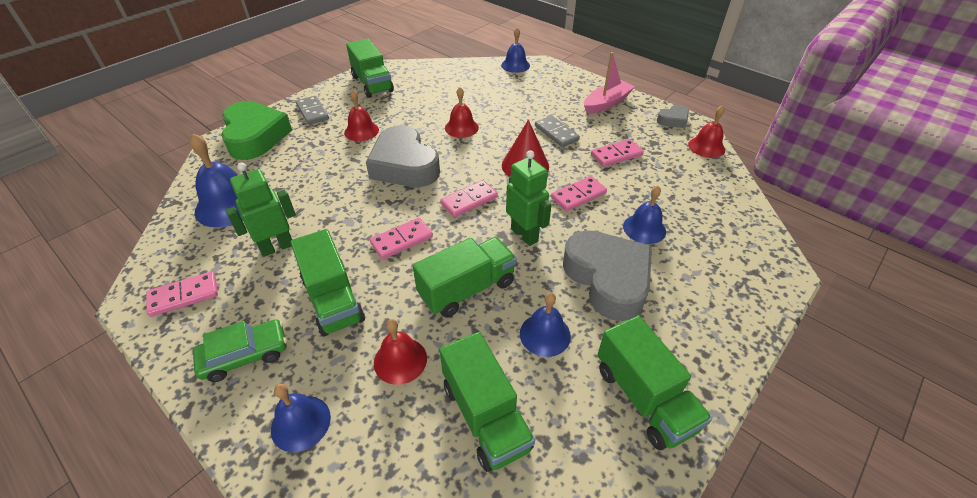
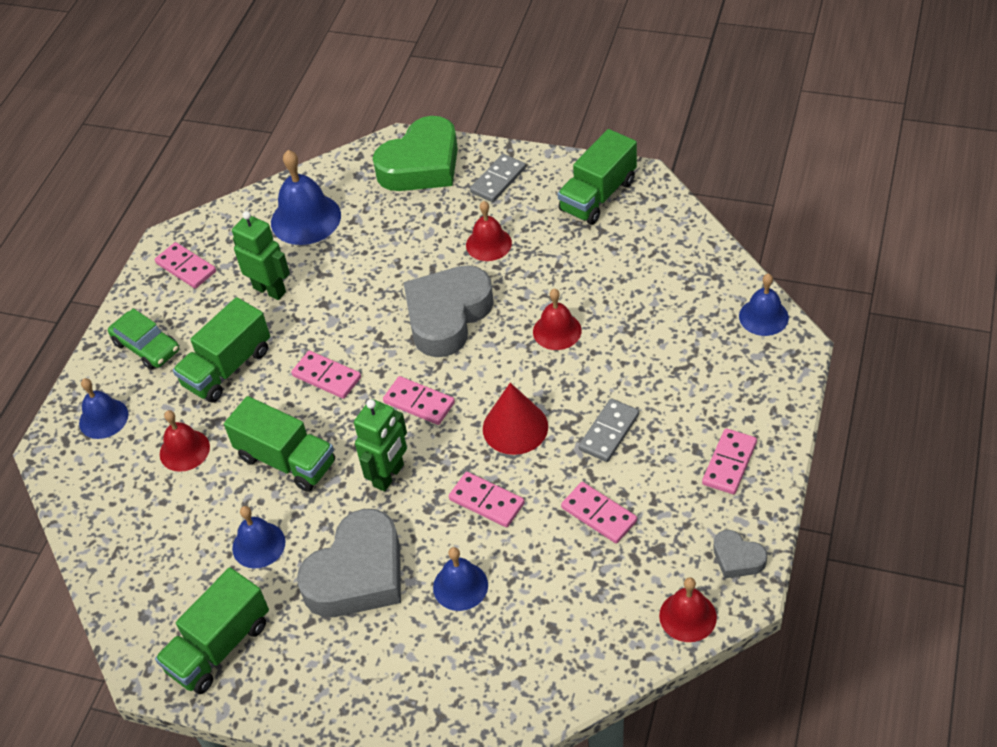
camera: 70 degrees right, 5 degrees up
(485, 416) = (155, 534): green truck -> none
(606, 103) = (729, 463): pink boat -> pink domino

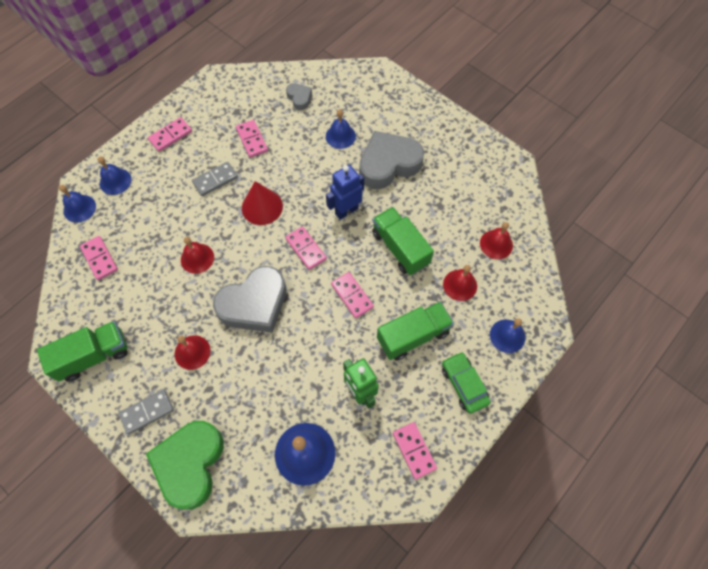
camera: 160 degrees left, 15 degrees up
(219, 646) = (473, 159): green truck -> none
(258, 545) = (435, 203): blue bell -> blue bell (115, 181)
(389, 475) = (346, 211): green robot -> blue robot
(421, 165) = (190, 464): green heart -> green heart turned 60 degrees counterclockwise
(486, 501) = (302, 172): pink domino -> pink domino (99, 259)
(687, 616) = (246, 78): red bell -> red bell (496, 244)
(737, 558) = (205, 92): grey heart -> grey heart (299, 98)

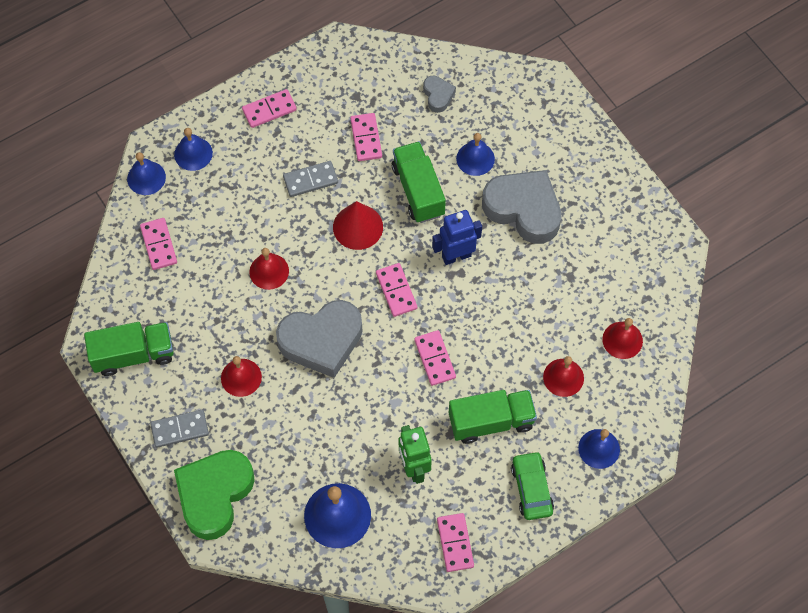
camera: 15 degrees right, 0 degrees up
(388, 164) = (523, 209): grey heart -> grey heart turned 45 degrees clockwise
(400, 248) = (507, 317): green truck -> green truck (418, 190)

